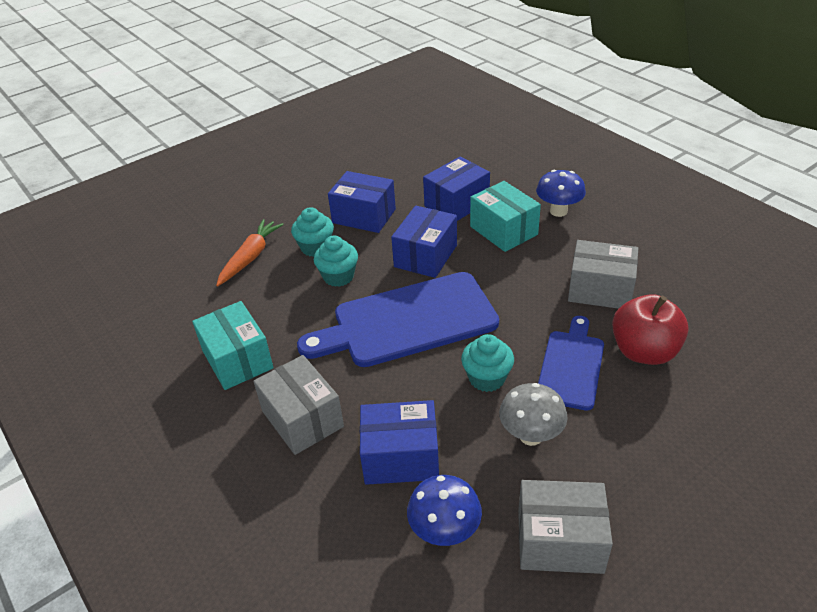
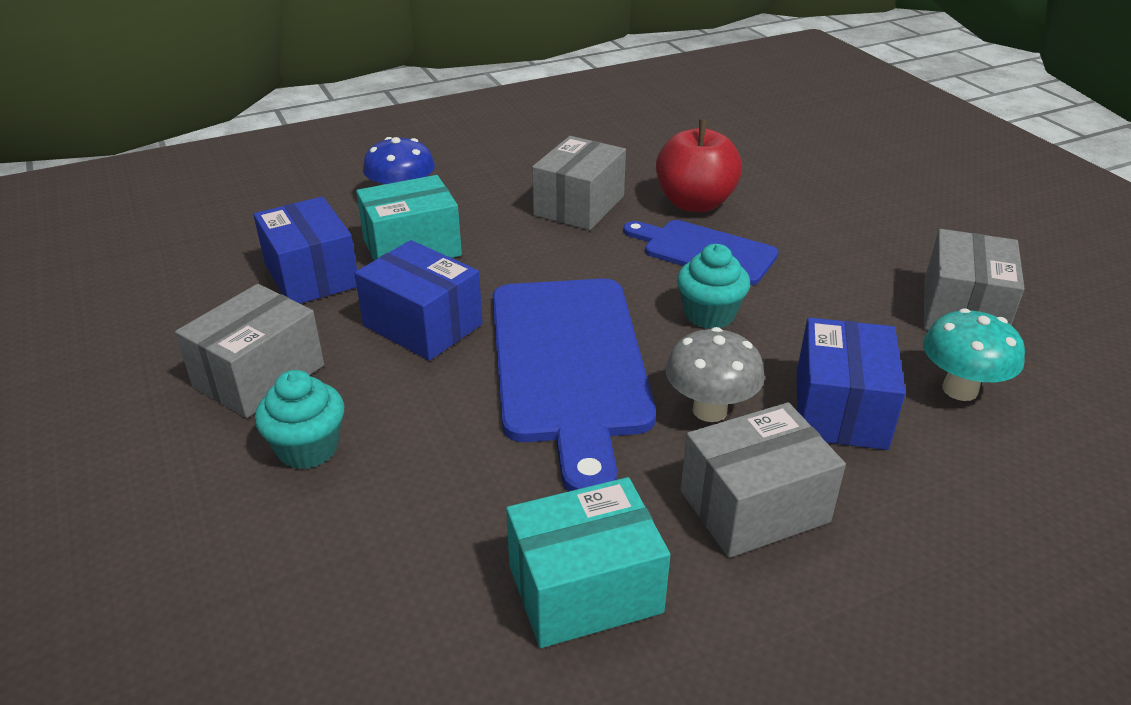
camera: 80 degrees left, 5 degrees down
(250, 257) = (270, 552): orange carrot -> none
(338, 276) = (415, 427): turquoise cupcake -> none
(364, 216) = (259, 376): blue box -> grey box
(444, 531) = (960, 389): blue mushroom -> turquoise mushroom
(531, 435) = (812, 300): grey mushroom -> grey mushroom (709, 410)

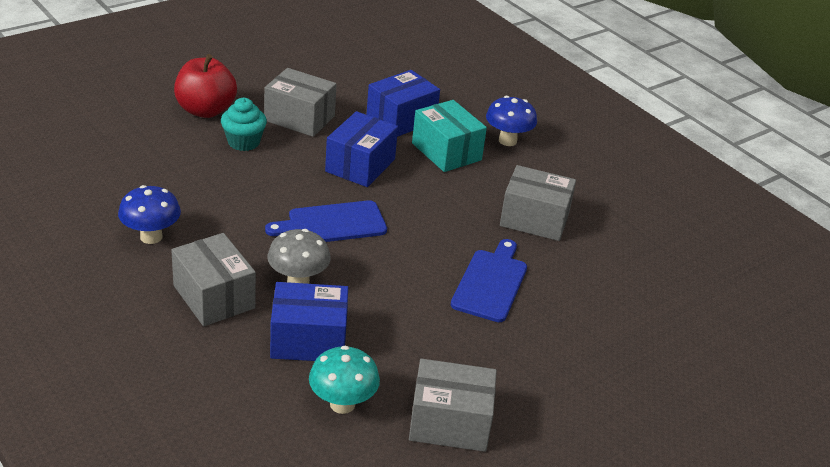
camera: 75 degrees right, 0 degrees up
(569, 365) = (332, 224): blue cutting board -> blue cutting board, size x0.58
(585, 589) = (151, 237): turquoise box -> blue mushroom
(695, 203) = (565, 279): red apple -> red apple (205, 110)
(709, 314) = (405, 283): turquoise cupcake -> none

